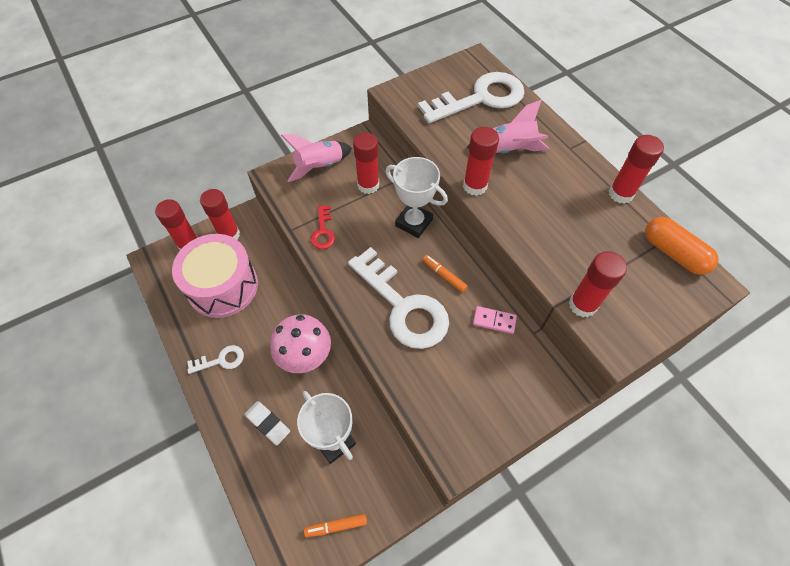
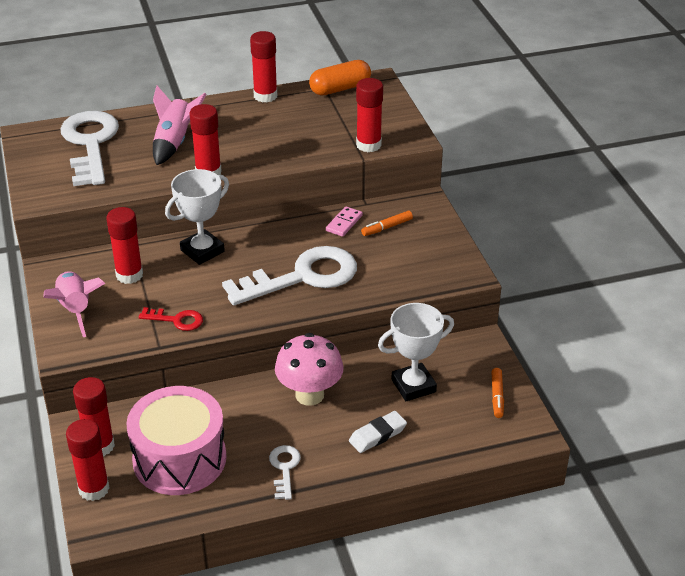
camera: 75 degrees left, 20 degrees down
(444, 275) = (279, 243): orange marker -> orange marker (387, 227)

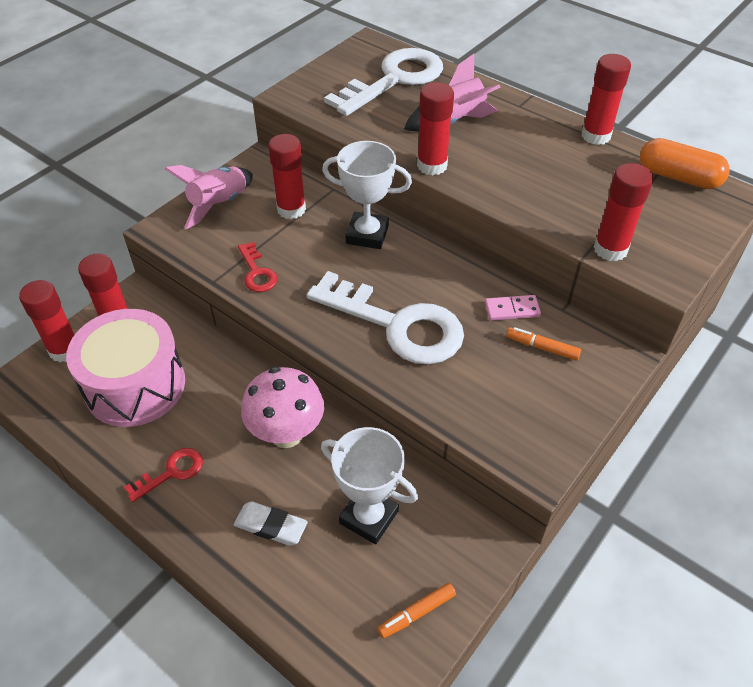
camera: 55 degrees right, 10 degrees up
(284, 468) = (171, 472): white key -> red key

